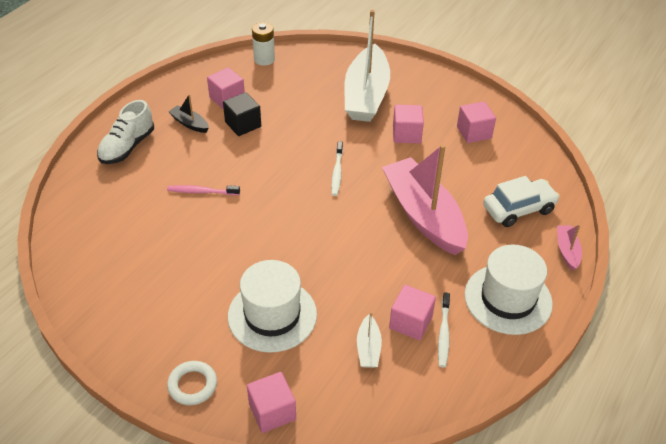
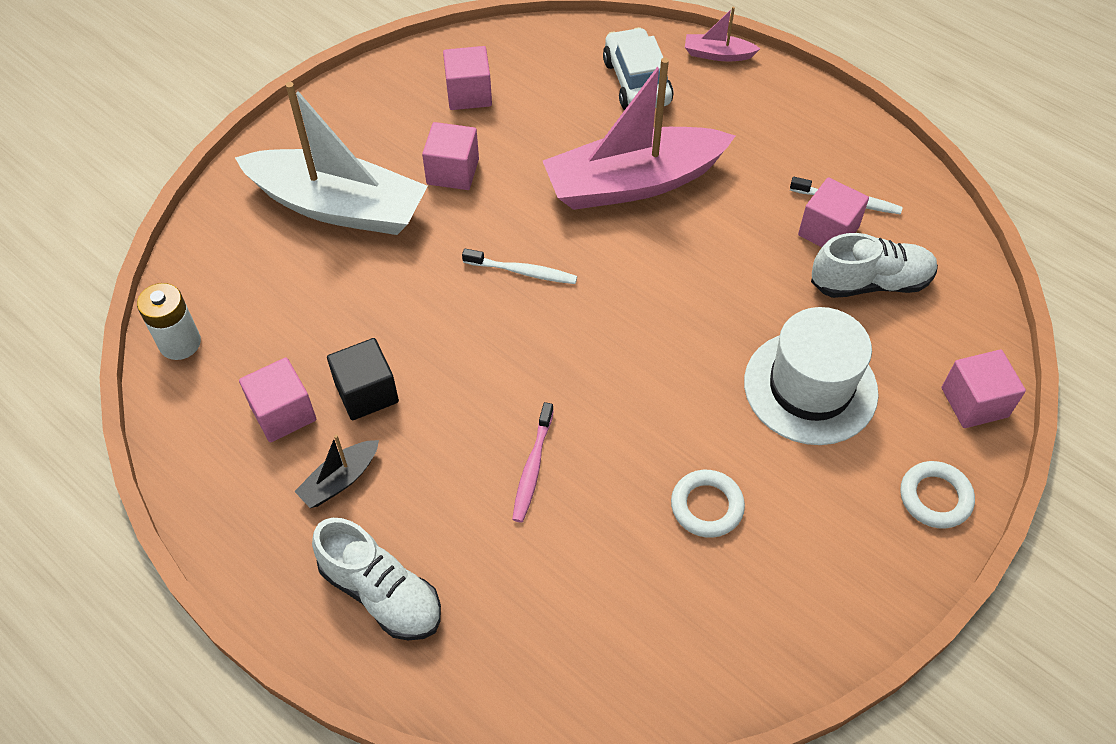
camera: 80 degrees left, 10 degrees up
(181, 267) = (706, 506): none -> white ring
(368, 348) = (870, 283): white boat -> white shoe
(508, 299) = (793, 127): white hat -> none

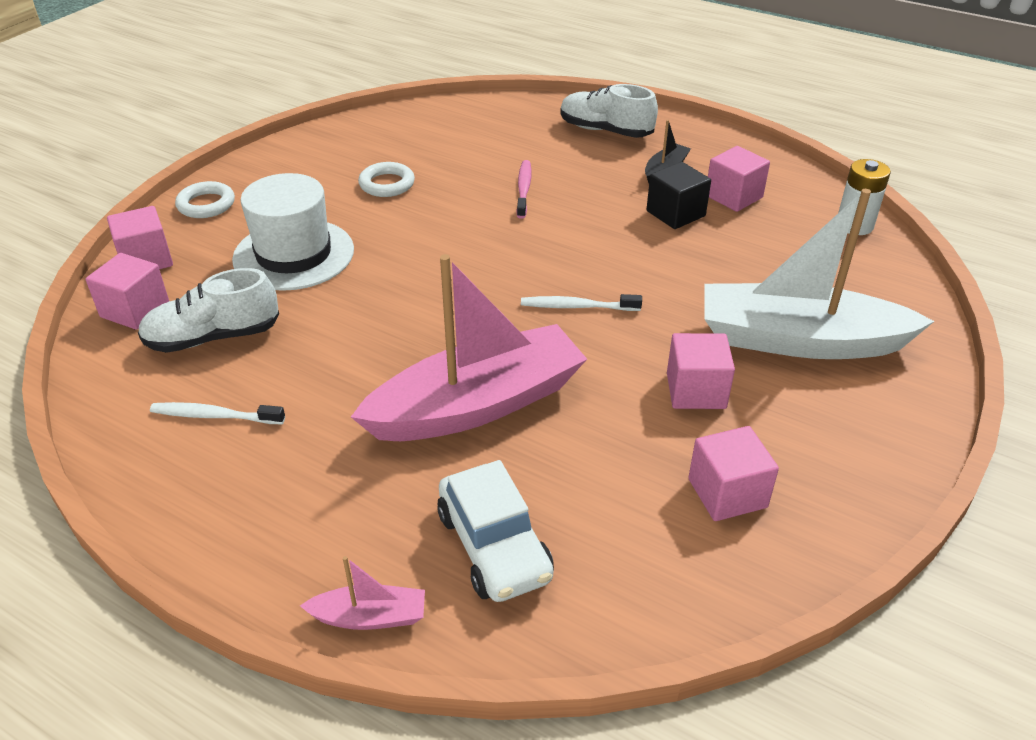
camera: 170 degrees right, 15 degrees down
(828, 231) = (247, 380): pink cube -> pink cube (135, 310)

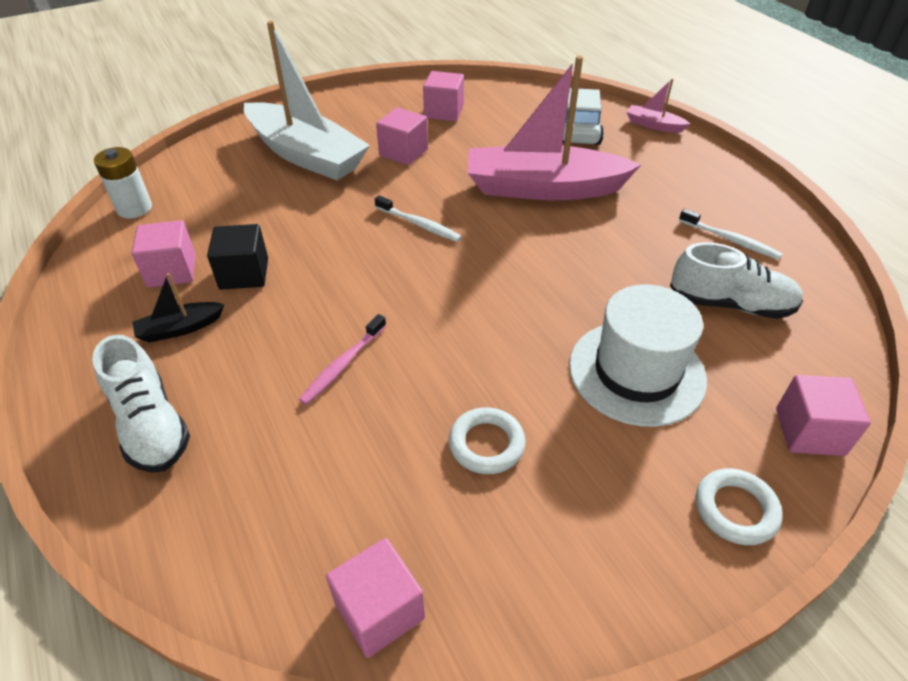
camera: 150 degrees left, 5 degrees up
(135, 310) = (811, 362): pink cube -> pink cube (379, 610)

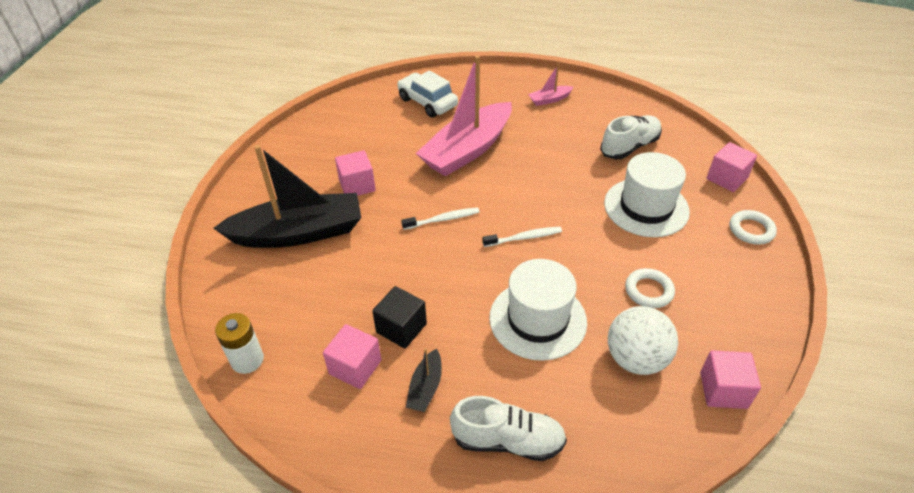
camera: 50 degrees left, 0 degrees up
(306, 155) = (298, 233): white boat -> black boat
(343, 365) = (537, 319): pink toothbrush -> white hat
(357, 484) = (636, 359): none -> white ball
(444, 112) = (334, 143): pink cube -> none
(653, 125) = (460, 75): pink boat -> pink boat (549, 100)
(730, 240) = (585, 115): white toothbrush -> white toothbrush (524, 238)

